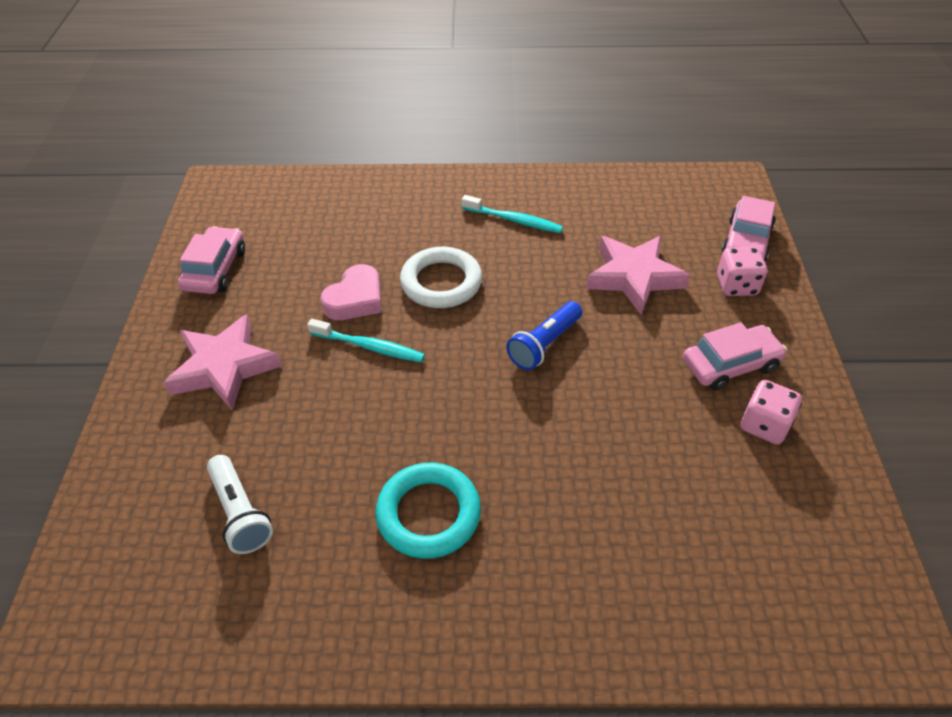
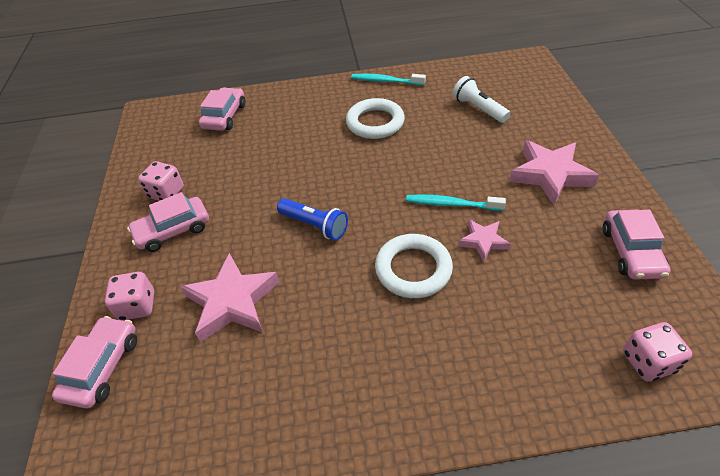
camera: 175 degrees right, 0 degrees up
(280, 195) = (648, 362): none -> pink dice
(355, 299) = (483, 241): pink heart -> pink star
(428, 514) = (375, 123): turquoise ring -> white ring
(514, 220) = (356, 362): turquoise toothbrush -> turquoise toothbrush (386, 81)
(544, 345) = (315, 225): blue flashlight -> blue flashlight turned 90 degrees clockwise
(717, 591) = (225, 116): none -> pink car

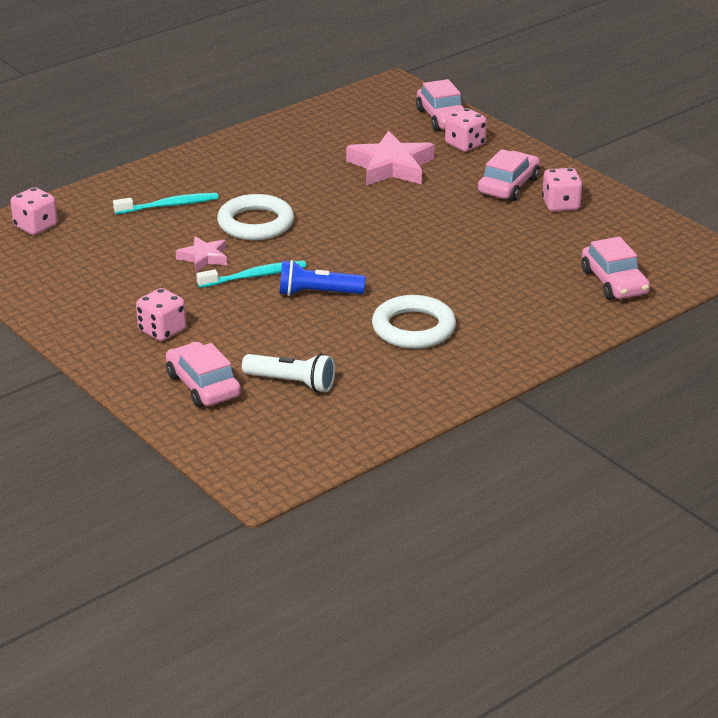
camera: 145 degrees right, 15 degrees down
(315, 225) = (377, 224): blue flashlight -> blue flashlight (317, 293)
(386, 81) = (455, 385): turquoise toothbrush -> turquoise toothbrush (169, 205)
(550, 175) = (162, 331): pink star -> pink dice
(631, 252) = (58, 288): pink car -> pink car (203, 385)

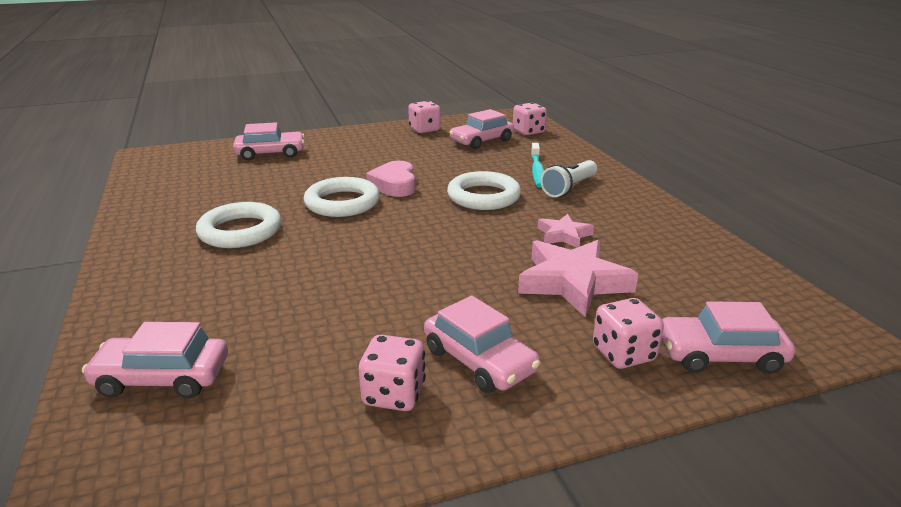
camera: 110 degrees right, 5 degrees down
(86, 251) = (481, 141): none -> pink car
(162, 331) = (351, 150): pink dice -> pink dice (424, 130)
(204, 258) = (440, 172): pink star -> pink star (563, 235)
(254, 276) = (394, 185): turquoise toothbrush -> pink heart
(292, 383) = (234, 177): white flashlight -> white flashlight (569, 188)
(317, 293) = (342, 203): blue flashlight -> white ring

